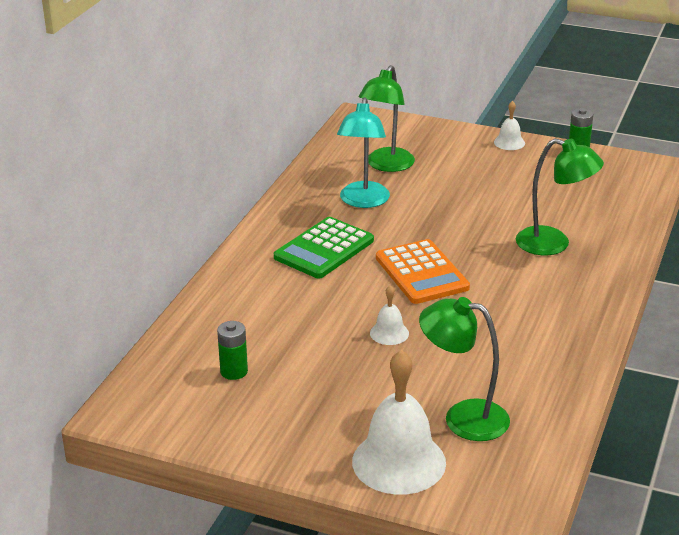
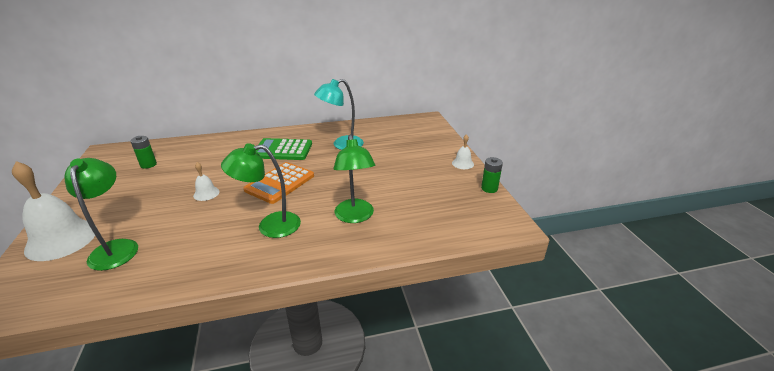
camera: 55 degrees right, 0 degrees up
(386, 165) = (387, 139): green lamp -> green lamp (270, 226)

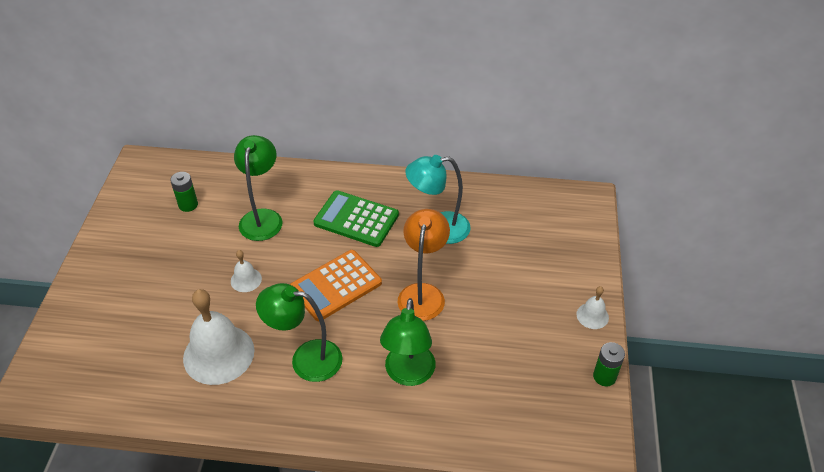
camera: 20 degrees right, 15 degrees up
(61, 239) = (89, 312): white bell -> white bell (218, 354)
(116, 248) = (141, 342): green lamp -> green lamp (262, 217)
(346, 175) = (423, 293): none -> orange lamp

